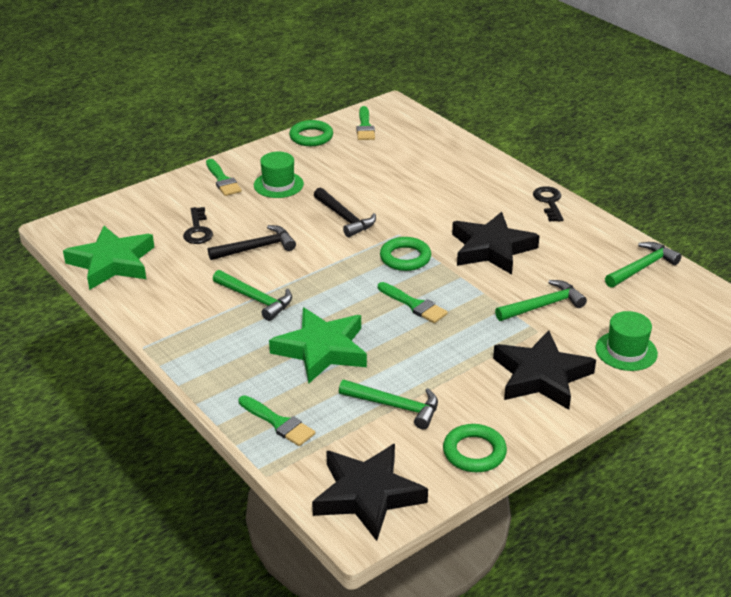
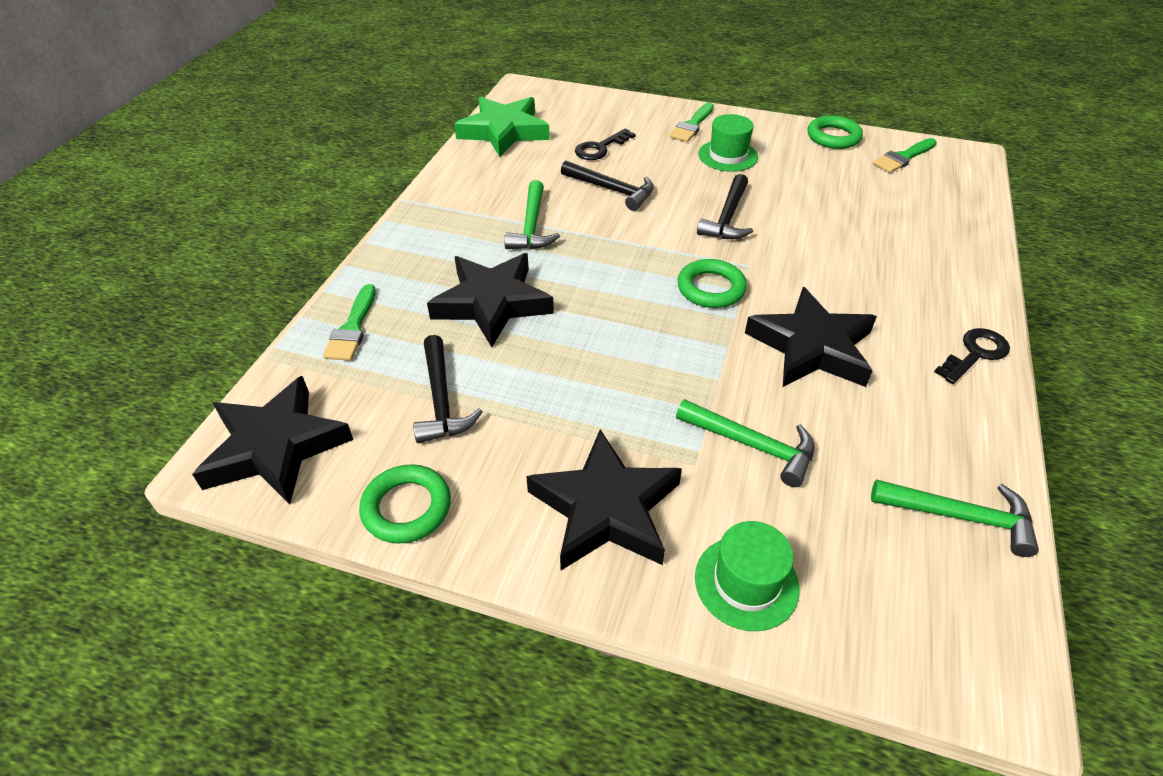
camera: 55 degrees right, 10 degrees up
(322, 350) = (492, 303): green star -> black star
(395, 406) = (441, 400): green hammer -> black hammer
(414, 305) = (634, 333): green brush -> none

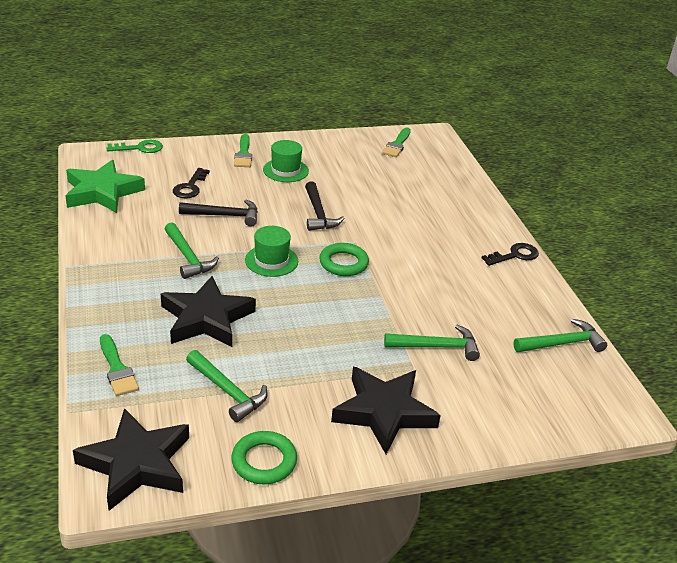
camera: 35 degrees left, 10 degrees down
(441, 400) = (228, 391): black hammer -> green hammer
(581, 94) = (140, 148): none -> green key
(746, 582) = (486, 418): green hat -> green hat (271, 260)
(811, 347) = (428, 280): black star -> none
(833, 137) = (344, 140): green ring -> none
(975, 354) = (514, 255): black key -> black key turned 45 degrees clockwise

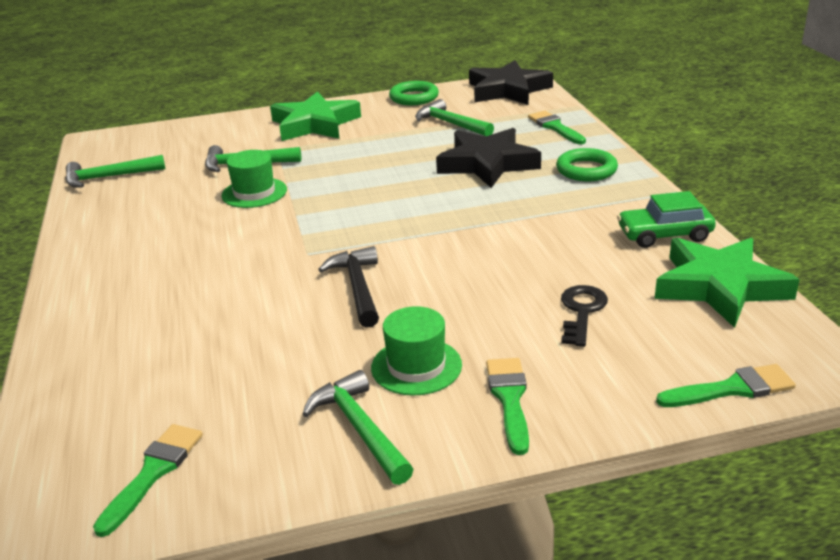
camera: 175 degrees left, 5 degrees down
(106, 229) = (664, 235): none -> green car
(140, 148) = (732, 389): green key -> green brush
(188, 257) = (533, 213): green hammer -> green hammer (359, 428)
(225, 216) = (504, 270): black hammer -> none
(271, 260) = (425, 220): green hat -> green hat (254, 193)
(343, 263) = (329, 226): green ring -> green ring (586, 170)
(384, 412) = (314, 124): black star -> green star
(514, 255) = (82, 257): black key -> none

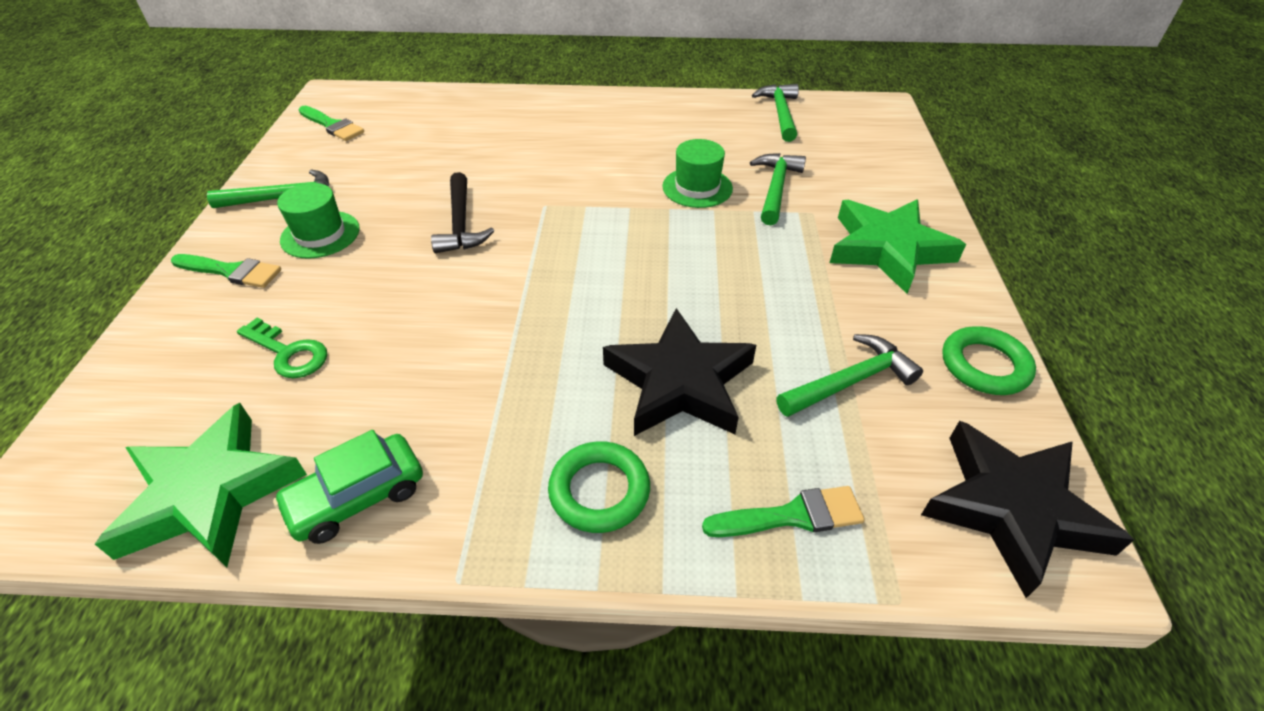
camera: 105 degrees right, 15 degrees up
(357, 287) = (461, 224): black hammer -> black hammer turned 75 degrees clockwise
(581, 311) = (288, 353): black key -> green key
(664, 235) = (357, 497): green car -> green car turned 135 degrees counterclockwise
(732, 389) = (81, 411): green brush -> none

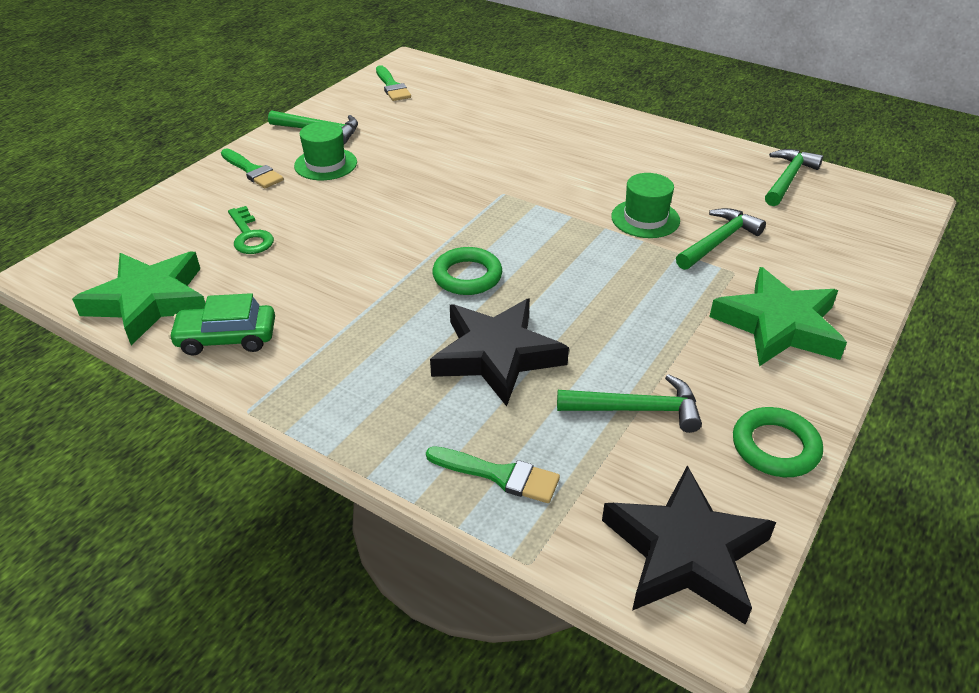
camera: 30 degrees right, 5 degrees down
(461, 224) = (428, 187): black hammer -> none
(599, 491) = (377, 400): green ring -> green ring (467, 276)

